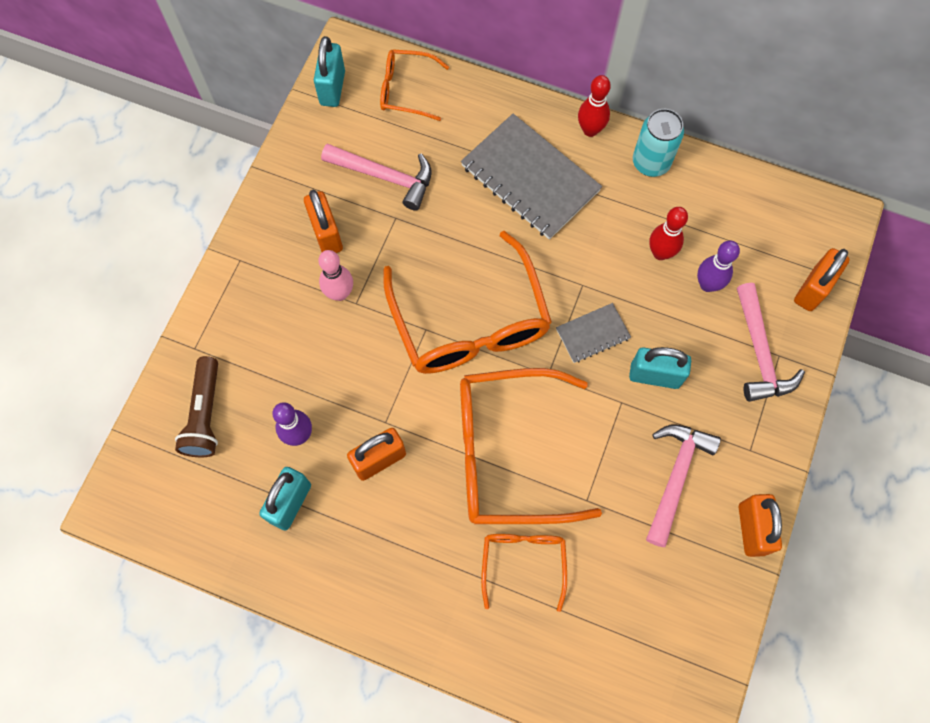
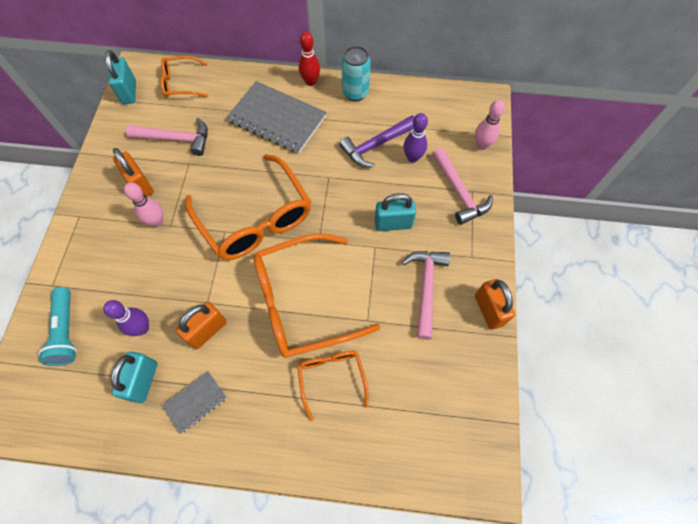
camera: 15 degrees left, 5 degrees down
(205, 414) = (66, 331): brown flashlight -> turquoise flashlight
(593, 334) = (343, 206): grey notebook -> grey notebook (195, 402)
(660, 253) = (376, 145): red bowling pin -> purple hammer
(812, 289) = (481, 145): orange padlock -> pink bowling pin

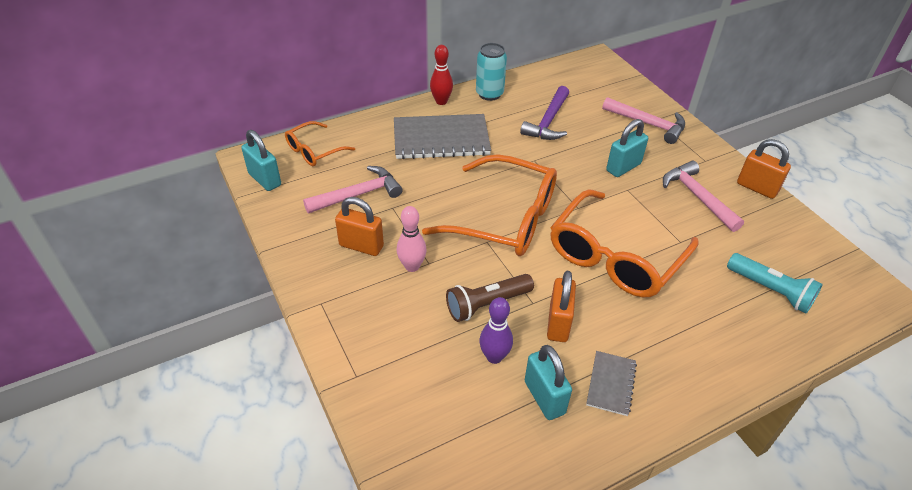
camera: 35 degrees left, 20 degrees down
(66, 331) = (418, 405): turquoise flashlight -> turquoise flashlight (770, 290)
(176, 284) = (487, 304): none -> brown flashlight
(331, 378) = (701, 296): orange glasses -> none
(412, 158) = (587, 117): purple bowling pin -> none
(481, 145) = (629, 88): pink bowling pin -> none

